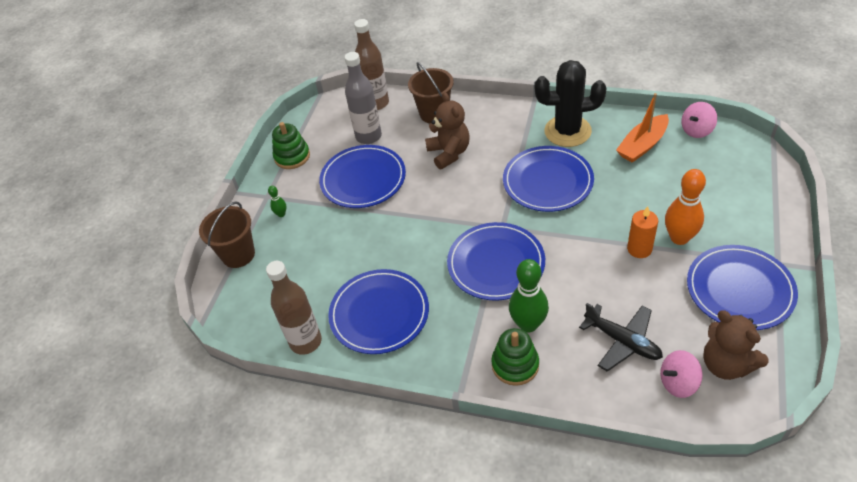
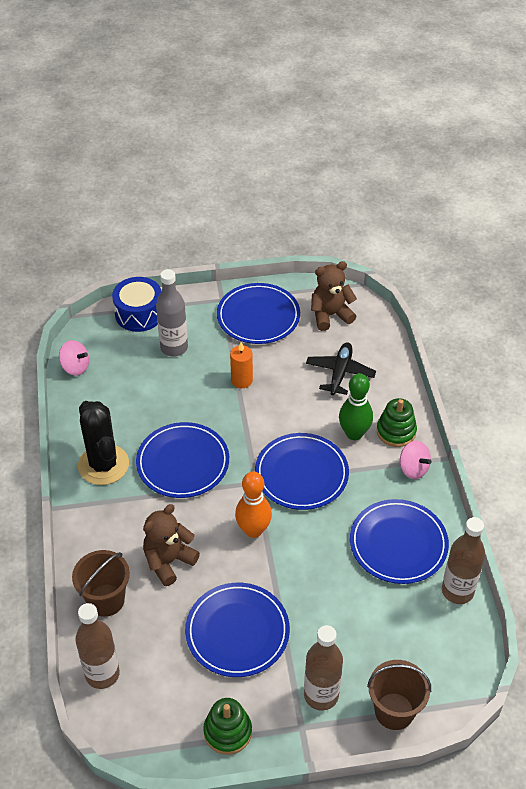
camera: 120 degrees left, 0 degrees up
(281, 214) = (321, 695): green bowling pin -> brown bottle
(368, 136) = (166, 657): grey bottle -> grey bottle (174, 348)
(642, 145) = (108, 402): orange boat -> none
(678, 383) = (359, 337): pink spinning top -> pink spinning top (413, 469)
(679, 238) = (218, 358): orange bowling pin -> orange bowling pin (253, 530)
(726, 364) = (330, 315): brown teddy bear -> brown teddy bear turned 135 degrees counterclockwise
(766, 188) = (139, 314): none -> blue drum

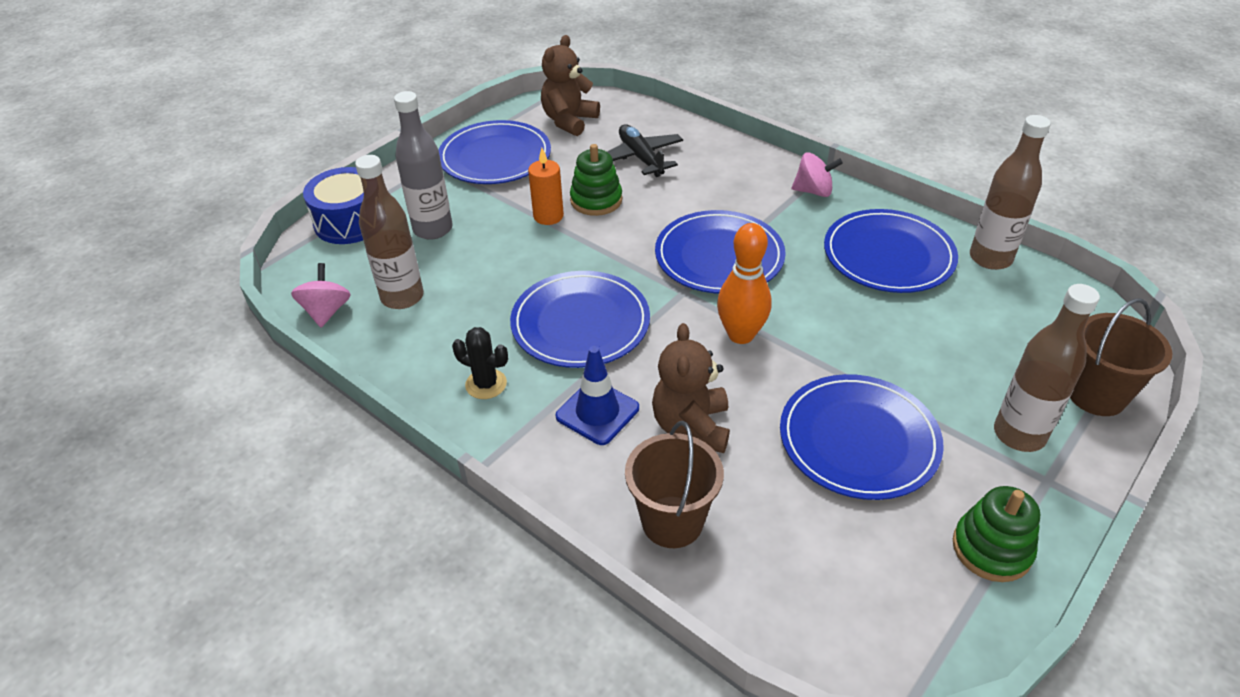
camera: 40 degrees left, 5 degrees down
(75, 367) = (326, 311): pink spinning top -> pink spinning top turned 75 degrees counterclockwise
(102, 674) = (776, 608): brown bottle -> brown bottle (402, 297)
(103, 465) = (486, 384): black cactus -> black cactus, size x0.51
(135, 519) = (597, 412): none -> blue traffic cone
(354, 433) = (722, 196): green bowling pin -> none
(396, 431) = (757, 173): green stacking toy -> green stacking toy (596, 200)

